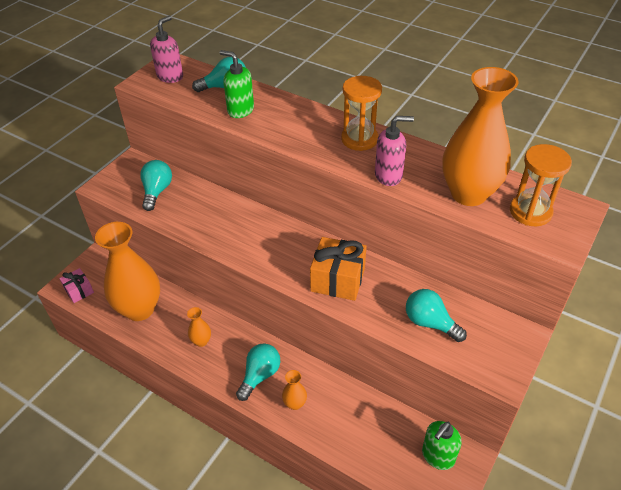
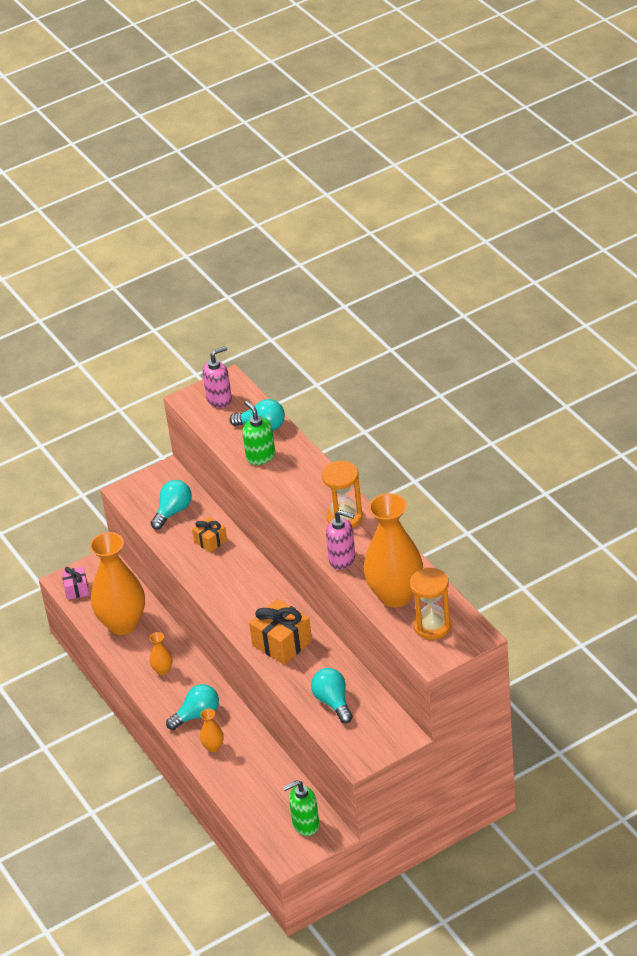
camera: 30 degrees right, 5 degrees down
(207, 207) = (210, 541): none -> orange gift

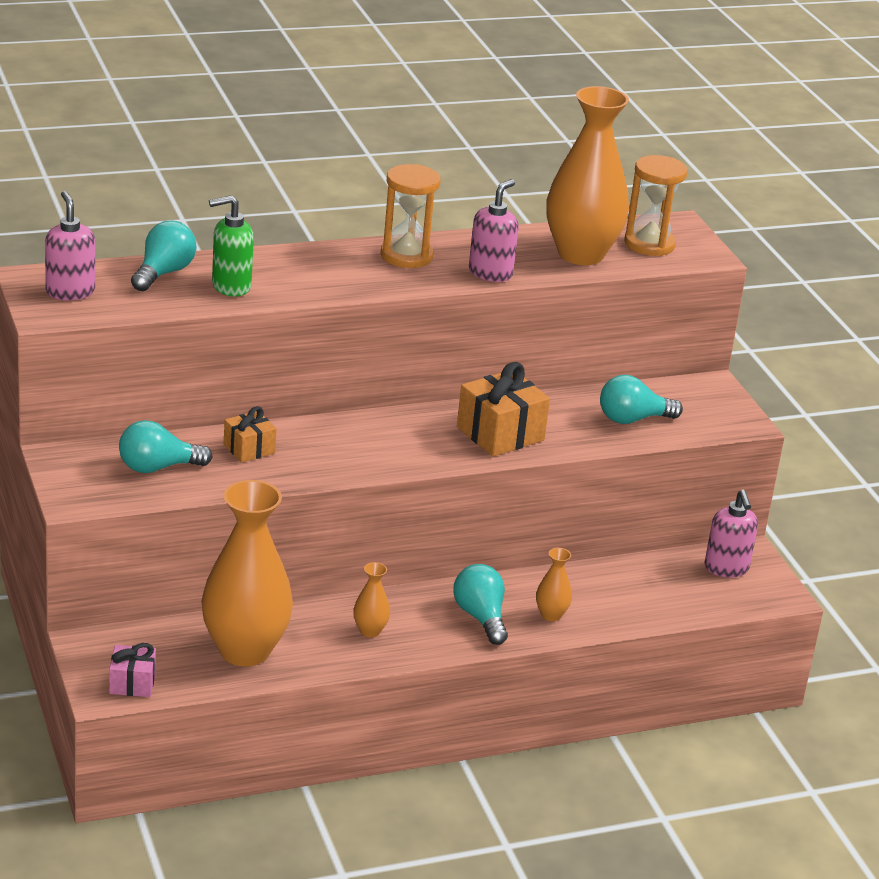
camera: 85 degrees left, 10 degrees down
(173, 511) = (157, 467): turquoise light bulb -> turquoise light bulb turned 60 degrees counterclockwise
(305, 825) = (726, 568): green soap dispenser -> pink soap dispenser

